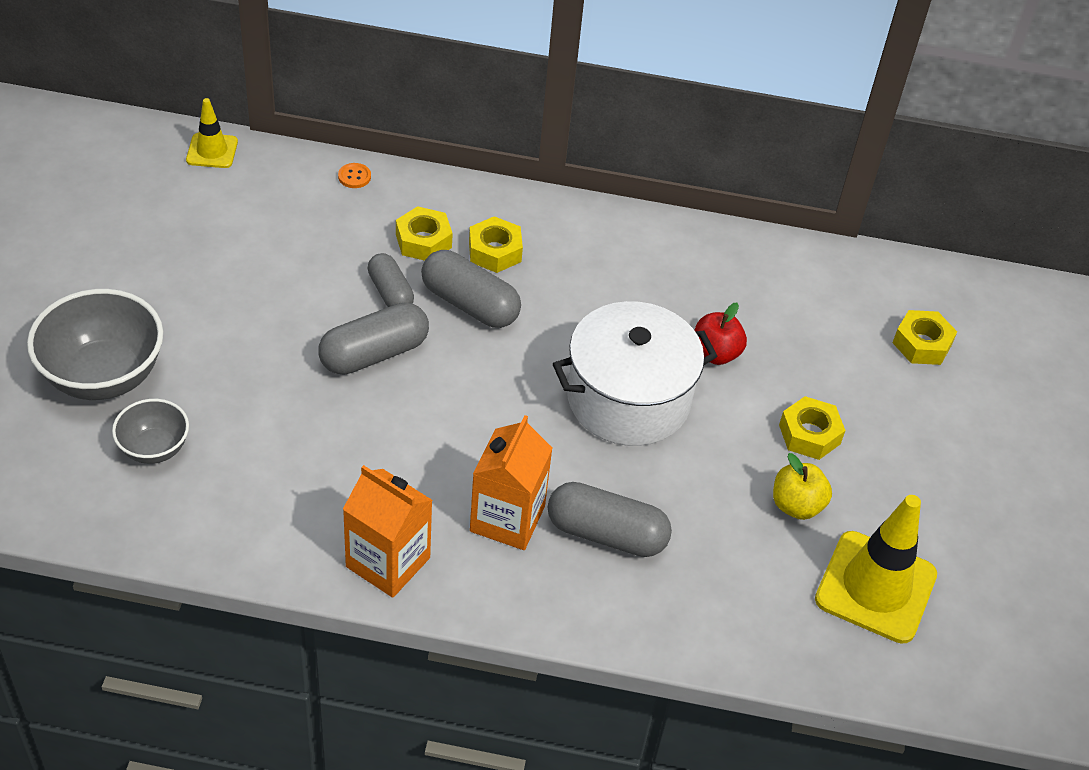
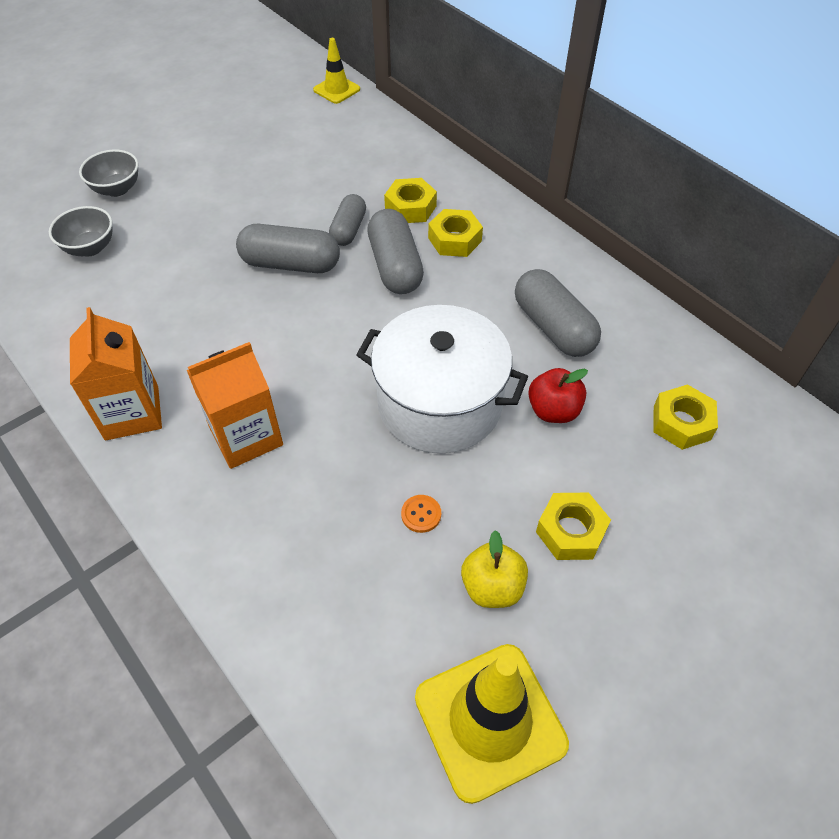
camera: 45 degrees right, 5 degrees up
(104, 376) = (117, 189): grey bowl -> grey bowl, size x0.56
(354, 177) = (410, 144): orange button -> orange button (421, 514)
(606, 533) = (305, 498): grey capsule -> grey capsule (553, 327)
(922, 344) = (773, 519): yellow nut -> yellow nut (681, 423)

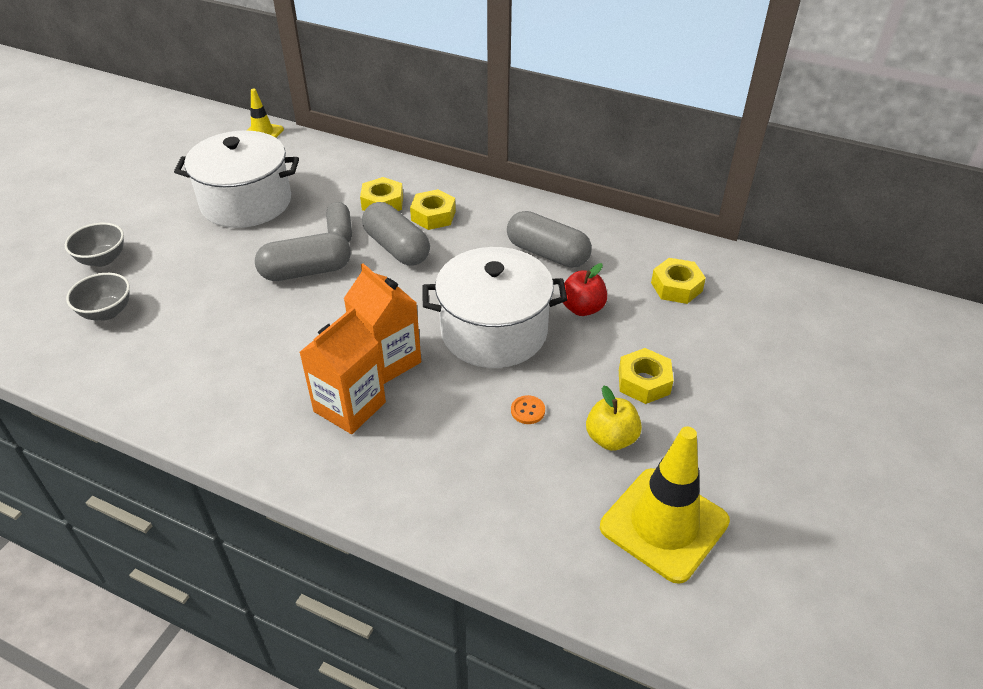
camera: 25 degrees left, 10 degrees down
(132, 413) = (234, 424): orange carton -> orange carton (387, 360)
(278, 165) = (246, 202): none -> white pot

